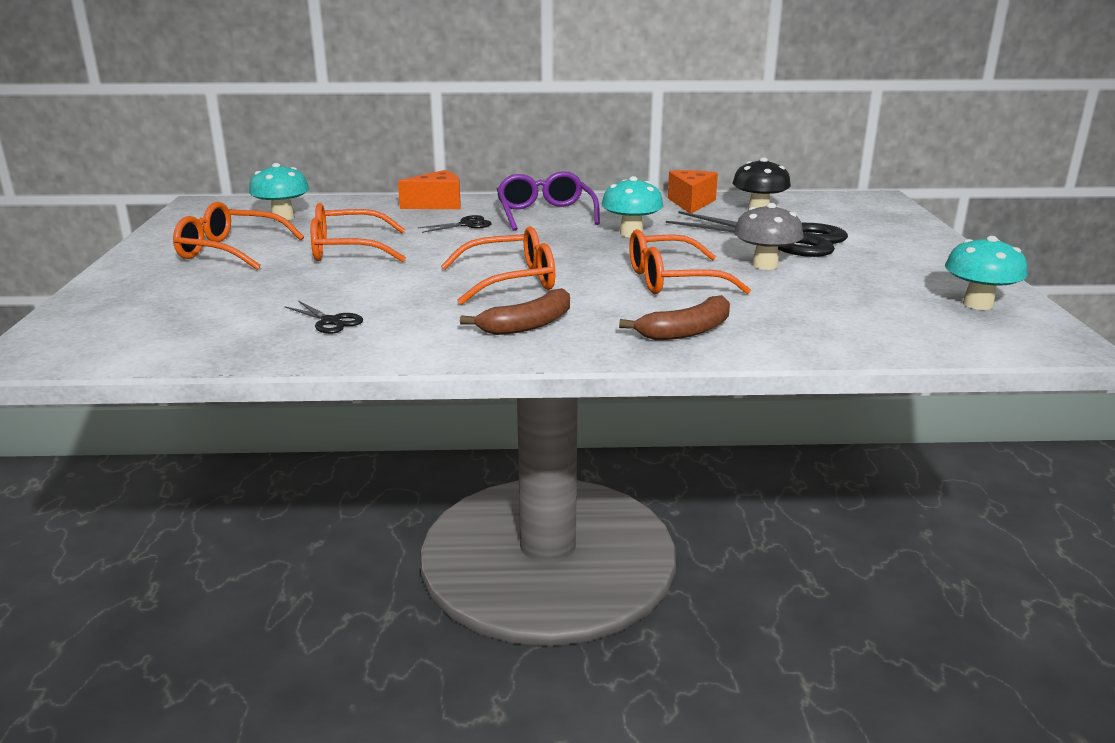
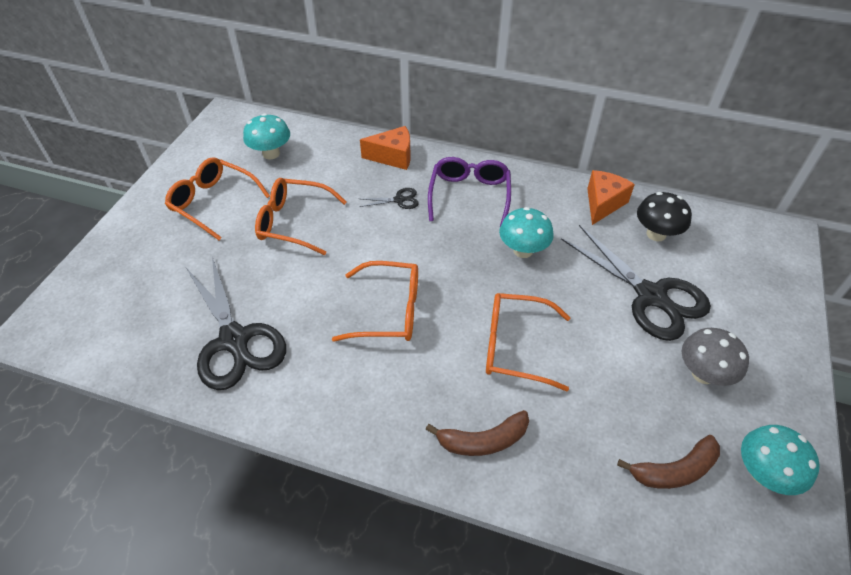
camera: 20 degrees right, 25 degrees up
(330, 321) = (234, 340): black scissors -> black scissors, size x2.37
(528, 325) = (368, 390): brown banana -> brown banana (674, 470)
(765, 265) = (608, 341): grey mushroom -> grey mushroom (703, 374)

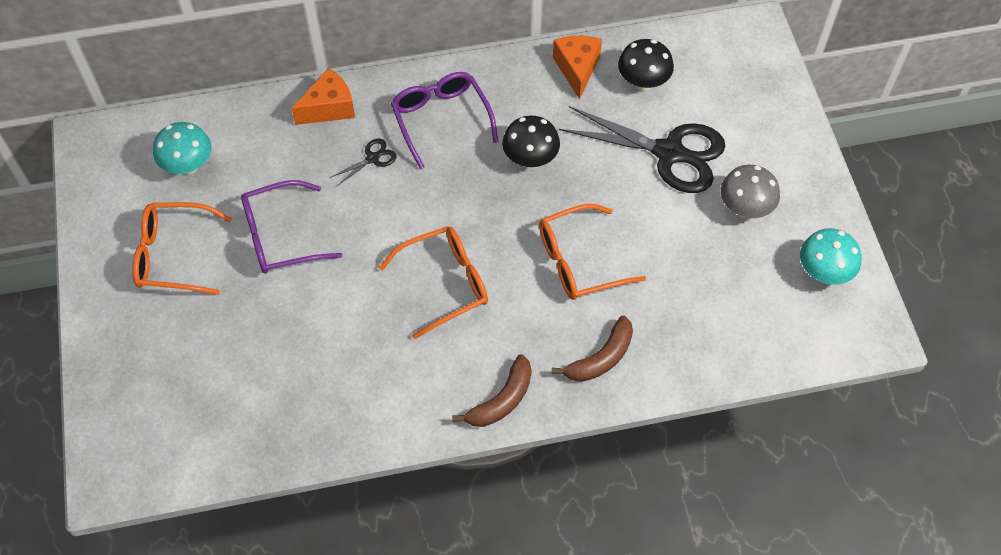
camera: 30 degrees left, 10 degrees up
(234, 340) = (320, 385): black scissors -> none
(293, 222) = (280, 236): orange glasses -> purple glasses
(523, 250) = (530, 159): turquoise mushroom -> black mushroom
(674, 470) = (759, 304): brown banana -> brown banana (502, 400)

